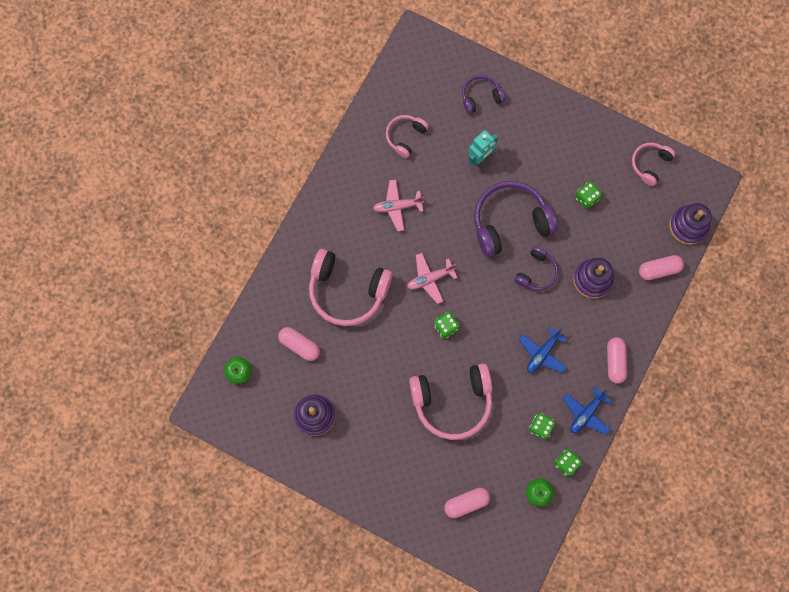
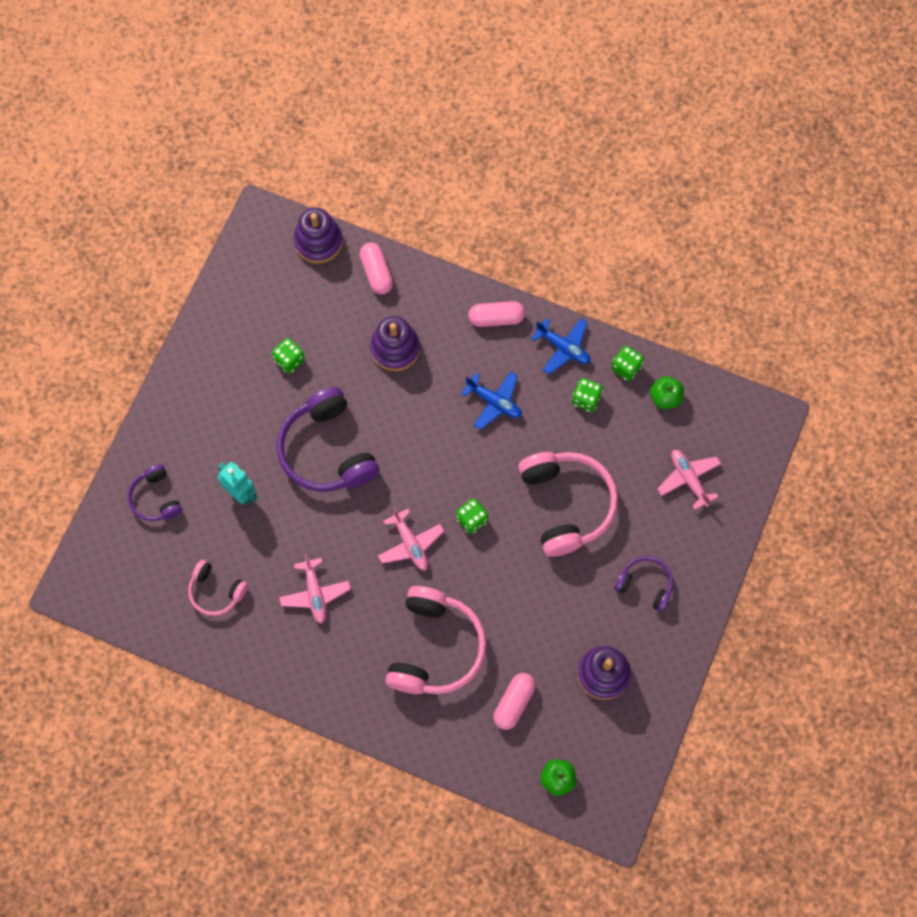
camera: 95 degrees left, 5 degrees down
(466, 503) = (688, 479): pink capsule -> pink plane
(536, 272) = (391, 415): purple headphones -> purple headphones (645, 585)
(650, 164) = (240, 288): pink headphones -> none

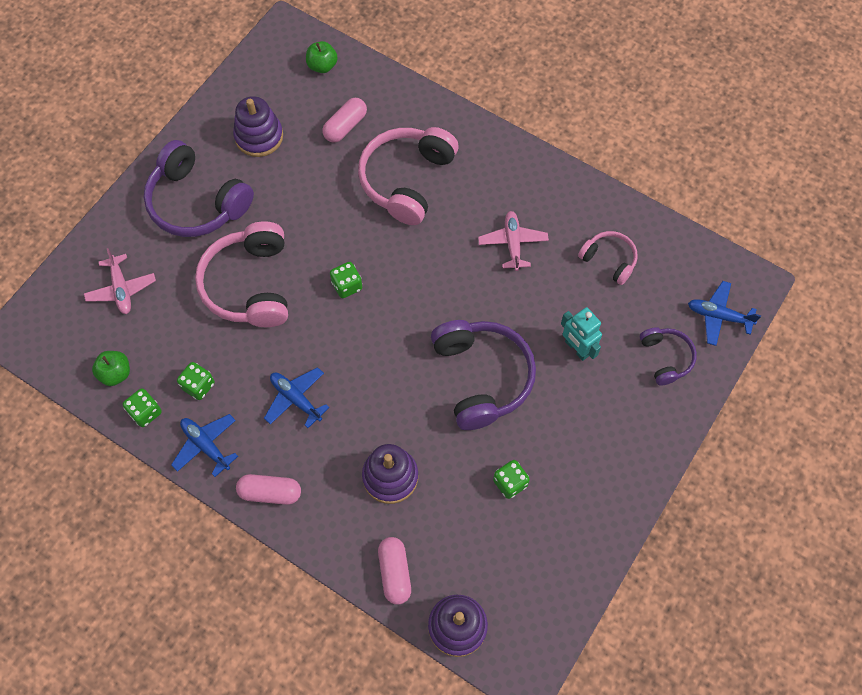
camera: 170 degrees left, 5 degrees down
(105, 549) = (718, 316): none -> blue plane
(410, 544) = (412, 273): pink plane -> none
(645, 585) = (197, 202): purple headphones -> purple headphones, size x1.87

